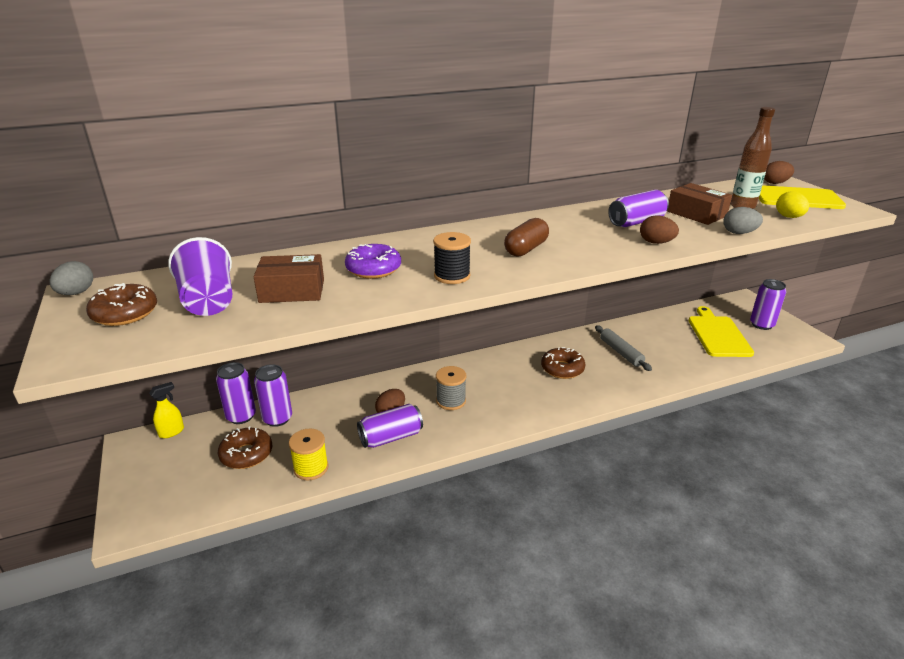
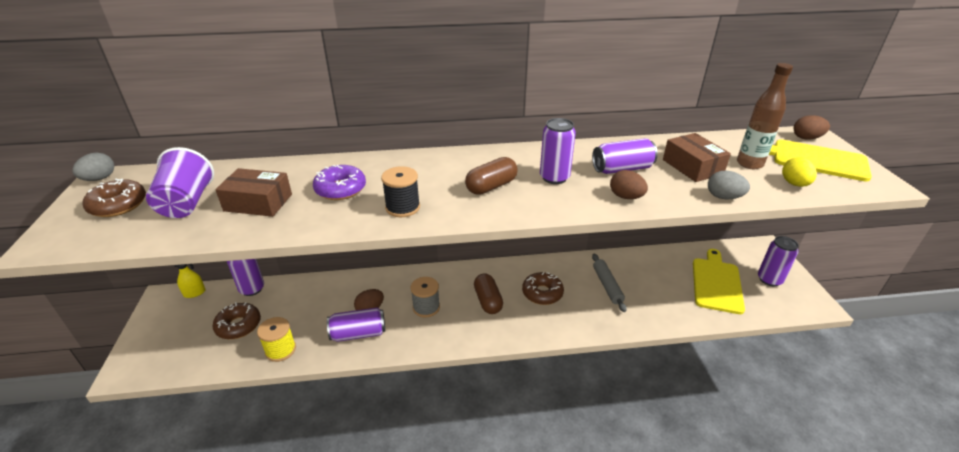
camera: 15 degrees right, 5 degrees up
(277, 418) = (278, 297): purple can -> purple can (554, 177)
(511, 384) = (488, 301): none -> brown capsule

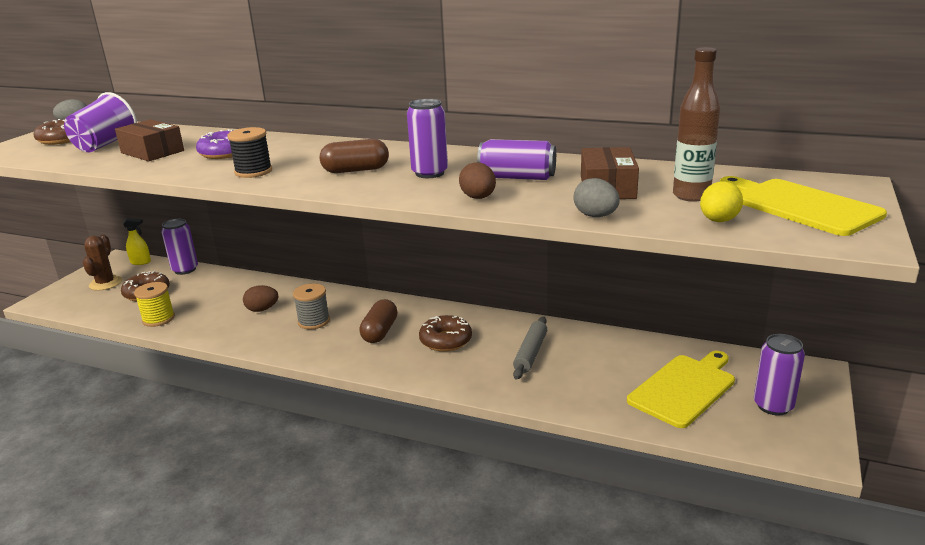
camera: 30 degrees right, 10 degrees down
(180, 328) = (105, 283): none -> brown cactus
(358, 333) = (231, 325): purple can -> none
(806, 138) = (832, 186): brown egg -> none

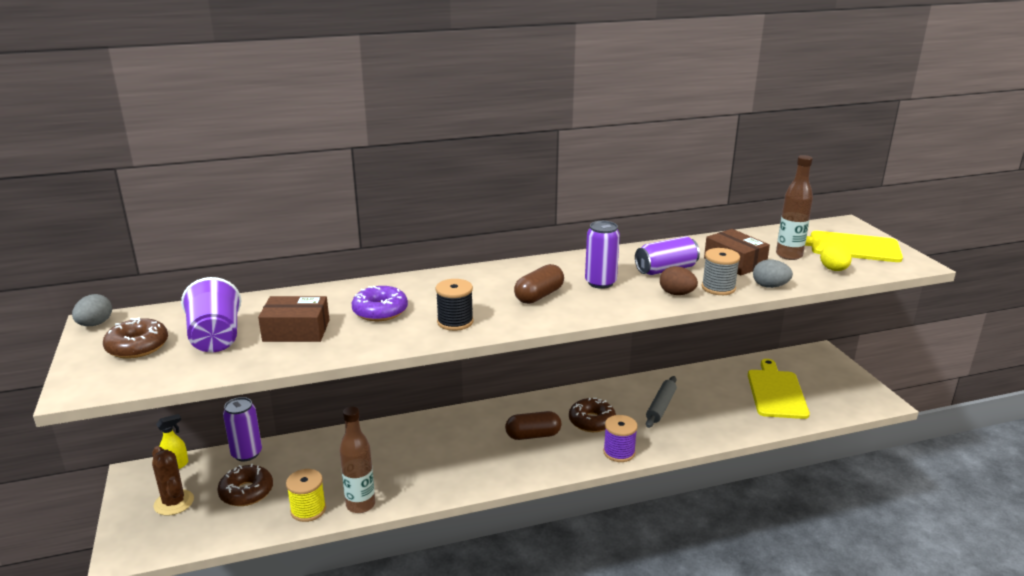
camera: 40 degrees left, 0 degrees up
(190, 329) = (360, 505): none -> brown bottle
(262, 309) = (399, 458): brown egg -> none
(314, 321) = (464, 449): grey spool -> grey spool (718, 288)
(380, 332) = (533, 435): brown capsule -> brown capsule turned 75 degrees counterclockwise
(427, 375) = (619, 452): none -> purple spool
(530, 353) = (661, 406): grey rolling pin -> grey rolling pin turned 45 degrees clockwise
(773, 406) = (830, 383): purple can -> none

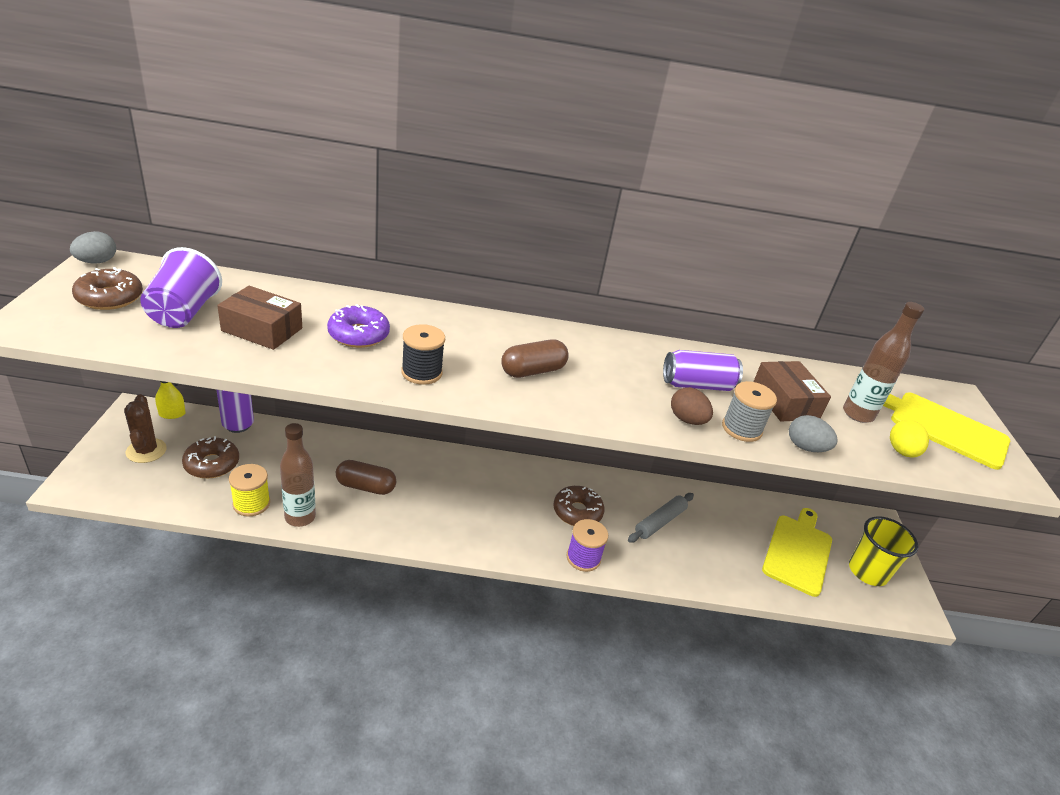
camera: 15 degrees right, 10 degrees up
(533, 435) = (508, 505): brown capsule -> brown capsule (366, 486)
(600, 283) = (611, 377): purple can -> none
(833, 388) = (867, 571): none -> yellow cup

